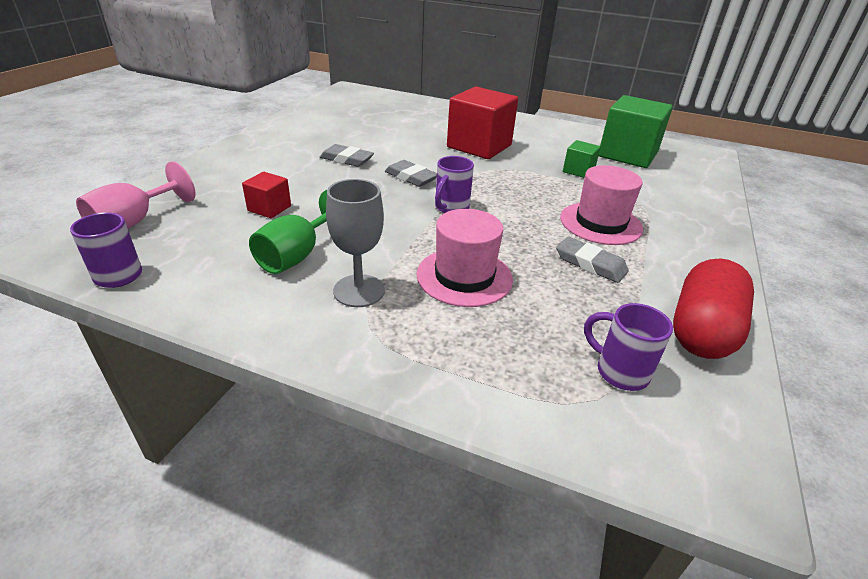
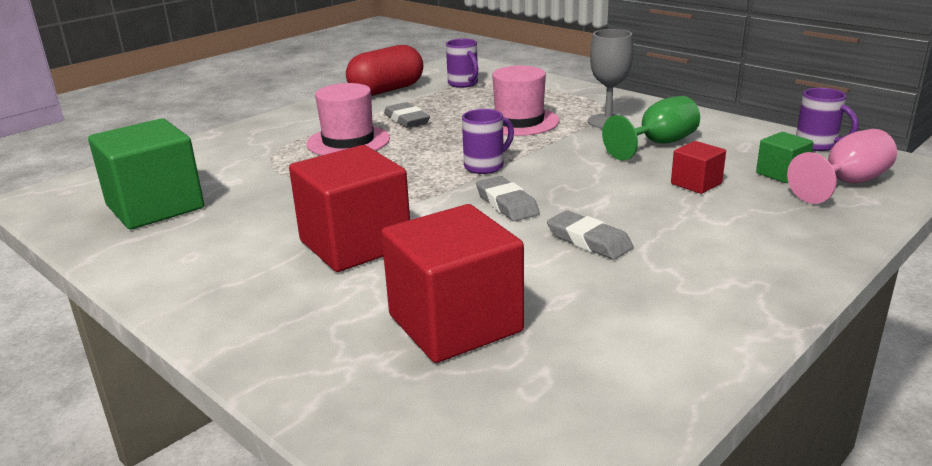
camera: 155 degrees left, 10 degrees down
(397, 122) = (455, 323): none -> red cube
(578, 171) = (272, 191): green cube -> green cube (781, 173)

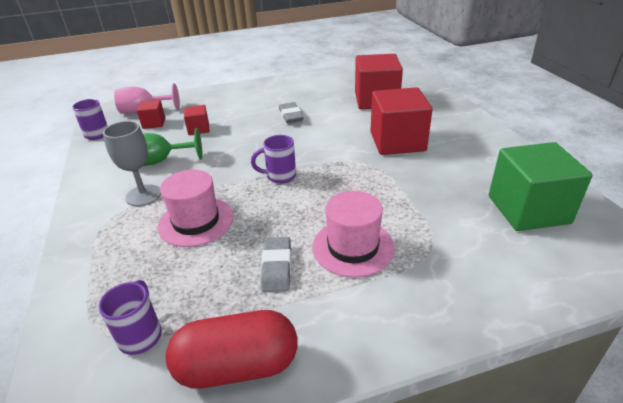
camera: 150 degrees left, 10 degrees up
(506, 204) = (301, 144): grey eraser -> none
(781, 173) = (154, 123): green cube -> red cube

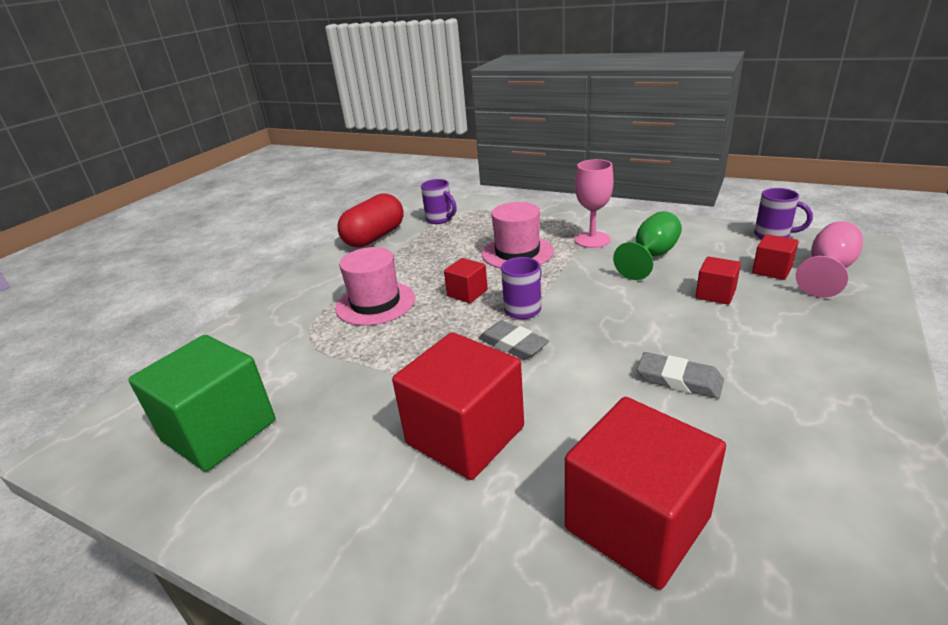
camera: 135 degrees right, 5 degrees down
(143, 195) = (592, 240): grey goblet -> pink goblet
(276, 267) = (415, 267): grey eraser -> grey eraser (513, 344)
(286, 209) = (467, 293): none -> red cube

